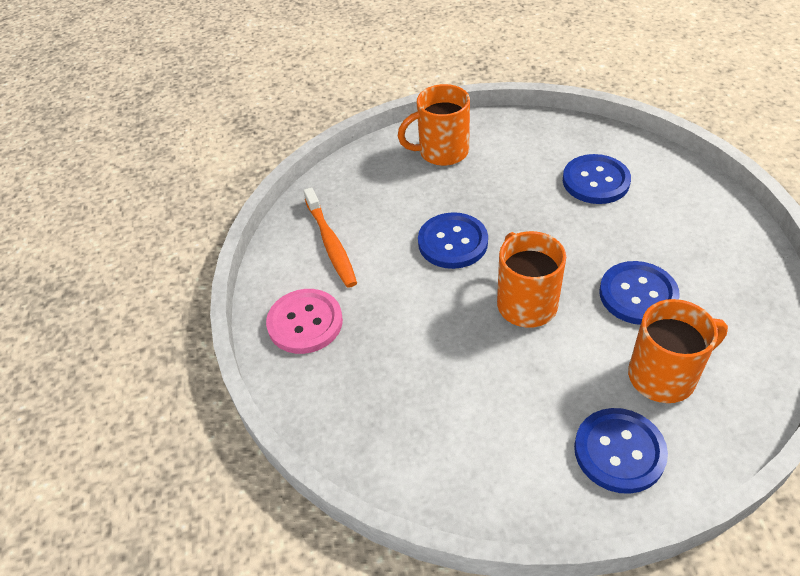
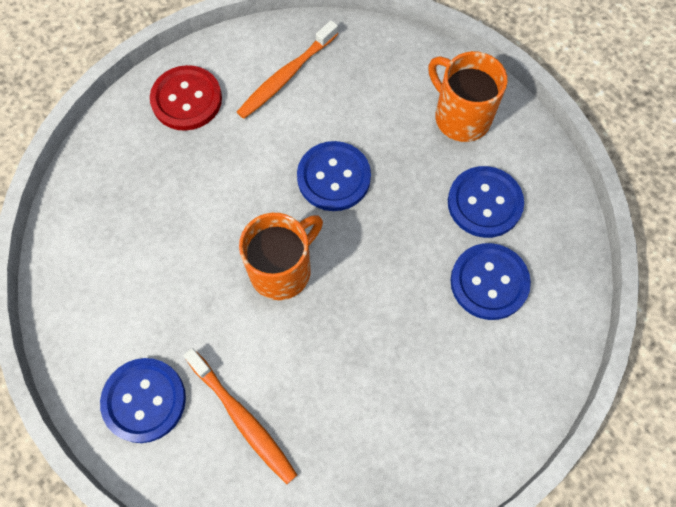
camera: 60 degrees right, 20 degrees up
(305, 323) = (186, 99): pink button -> red button
(638, 294) = (337, 369): blue button -> blue button (484, 203)
(664, 375) = (243, 419): orange mug -> orange toothbrush

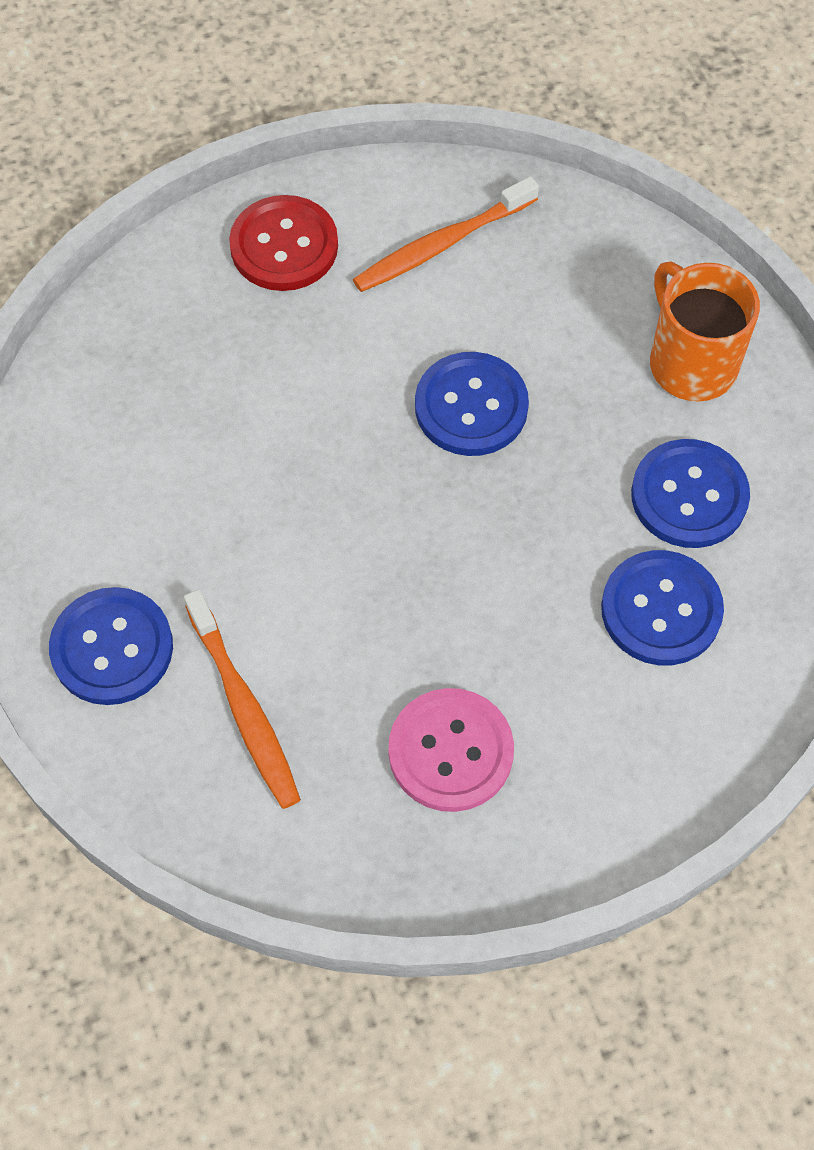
camera: 15 degrees right, 5 degrees down
(282, 269) = (358, 518): orange mug -> none
(385, 413) = (450, 751): none -> pink button

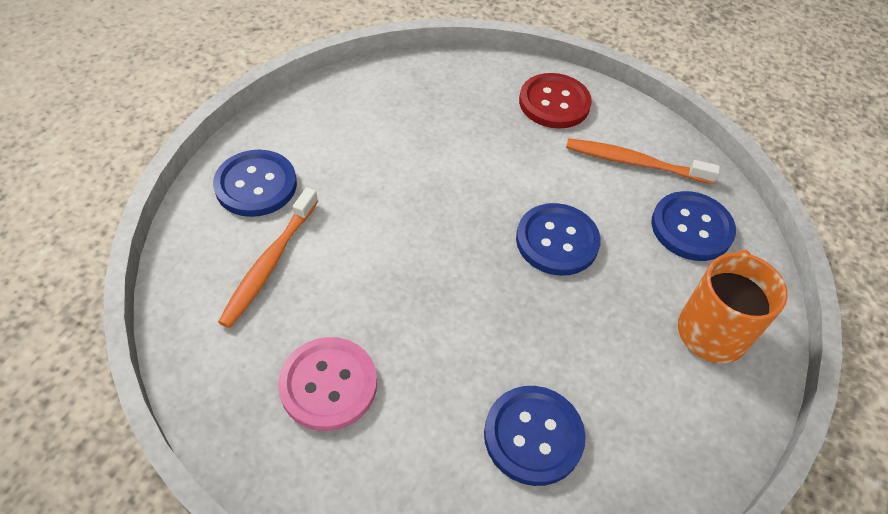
camera: 45 degrees right, 10 degrees down
(689, 496) = (626, 394): blue button -> blue button (691, 228)

